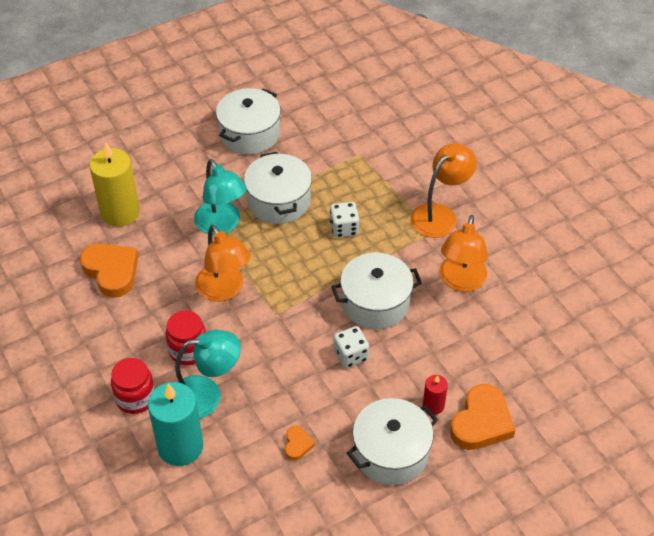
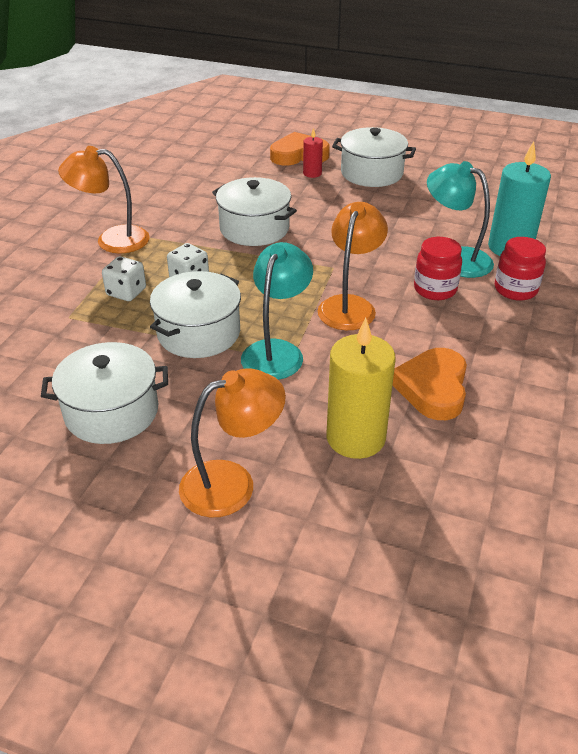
camera: 130 degrees left, 10 degrees down
(297, 445) = (424, 205): orange heart -> none
(351, 355) = (320, 218): white dice -> white dice (126, 292)
(461, 282) = (181, 203): orange lamp -> orange lamp (232, 483)

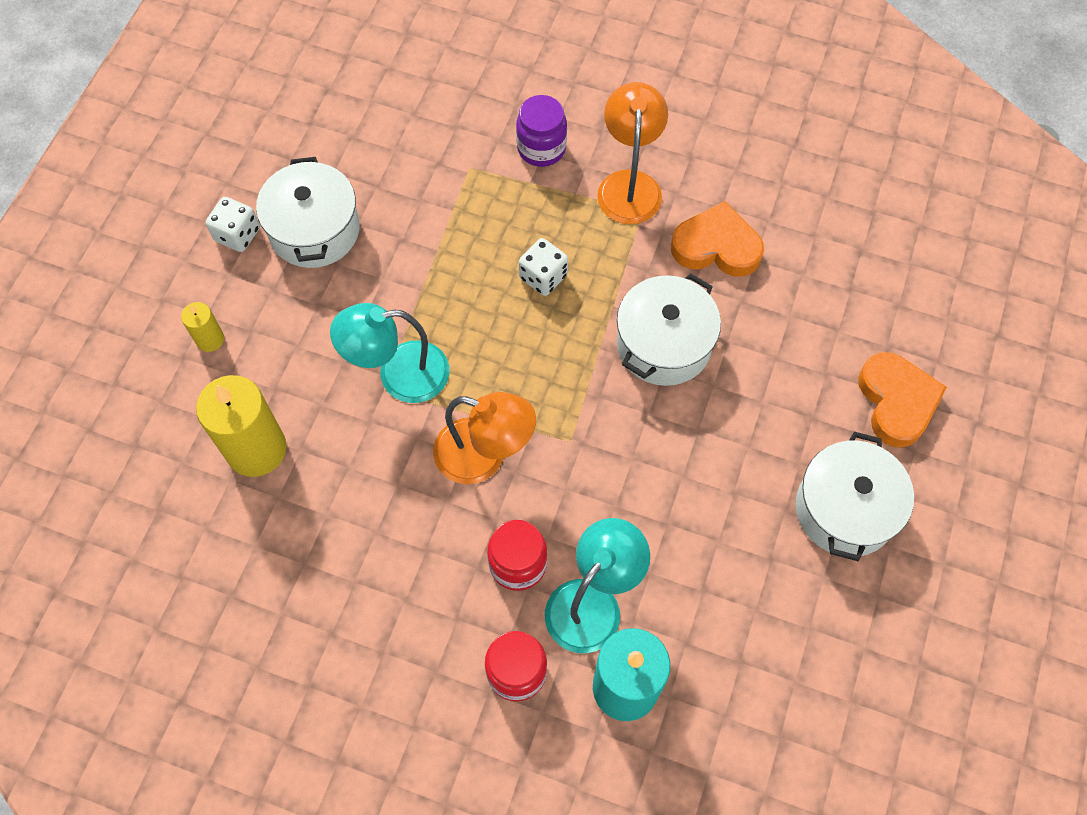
camera: 90 degrees right, 25 degrees up
(61, 279) = (541, 148): none -> purple jar
(126, 292) = (515, 215): white dice -> white dice (237, 235)
(198, 333) = (436, 295): white pot -> none
(232, 483) = (210, 339): orange lamp -> yellow candle
(277, 351) = (399, 374): turquoise lamp -> turquoise lamp turned 150 degrees clockwise
(312, 173) = (834, 420): red candle -> none
(433, 388) = (325, 535): orange heart -> orange heart (716, 246)

